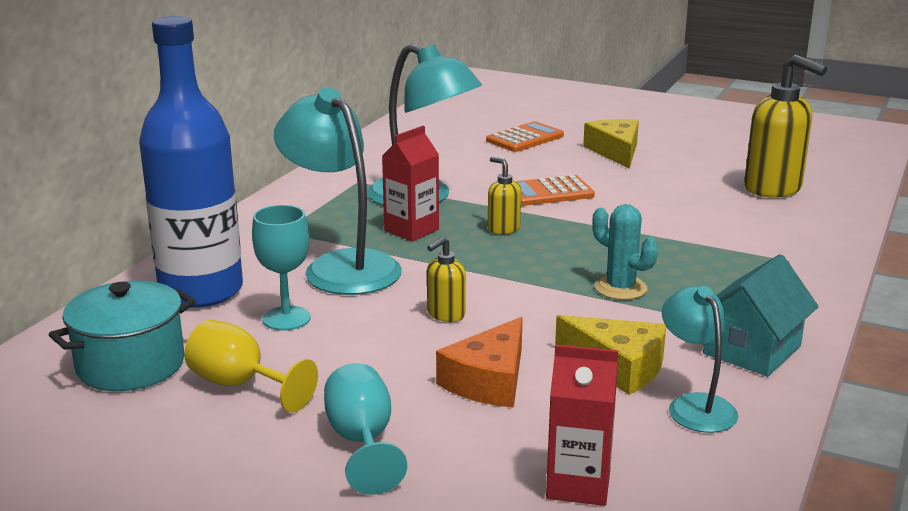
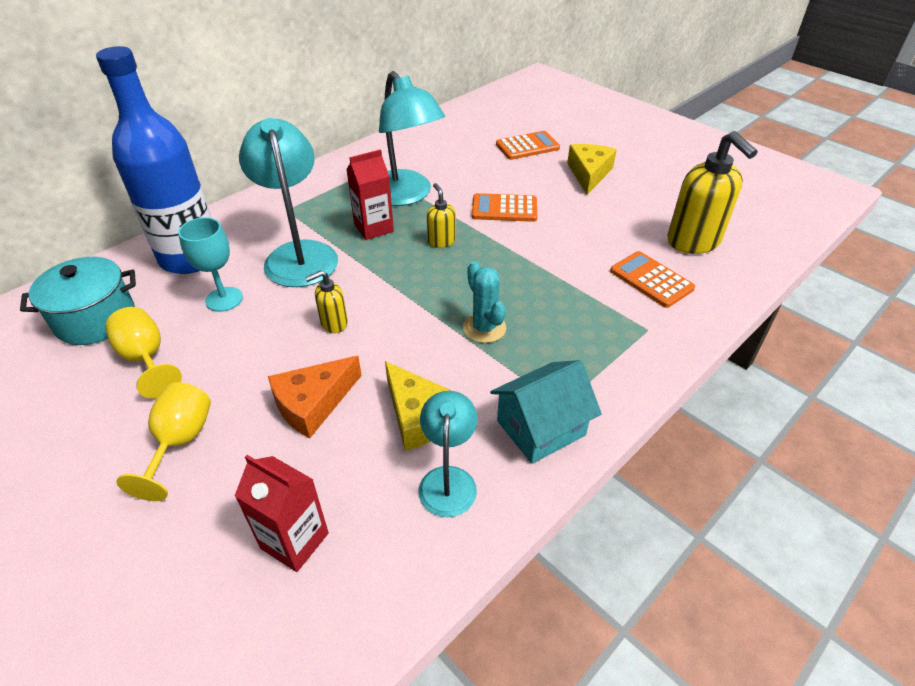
camera: 20 degrees right, 20 degrees up
(362, 442) = (180, 442): turquoise goblet -> yellow goblet
(758, 223) = (651, 280): none -> orange calculator

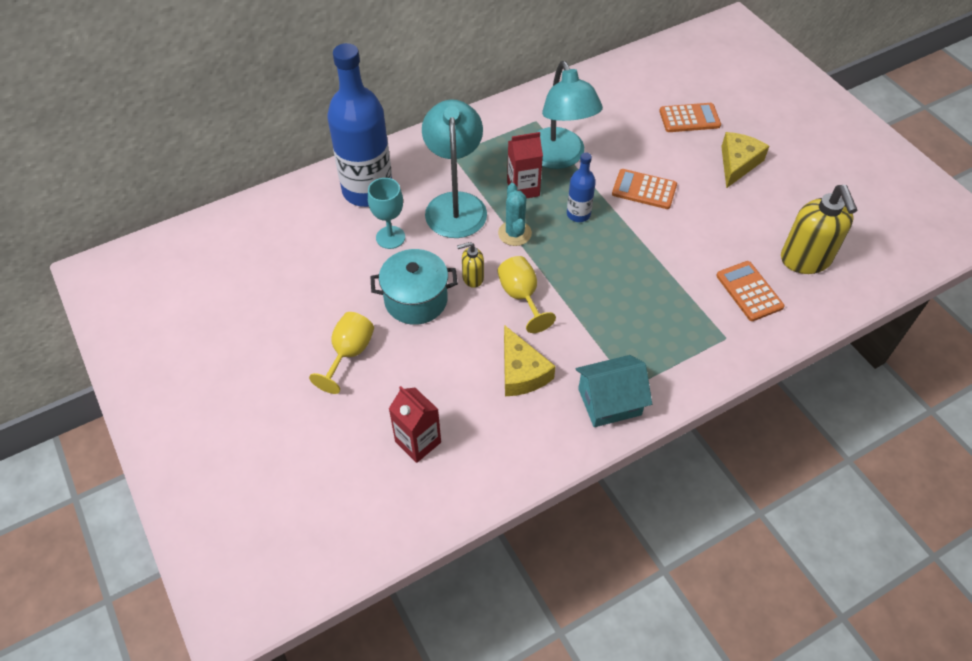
camera: 15 degrees right, 10 degrees up
(96, 319) = (293, 236): turquoise pot -> turquoise pot (416, 300)
(146, 359) = (329, 280): yellow goblet -> yellow goblet (521, 297)
(313, 404) = (445, 344): orange cheese -> none
(441, 241) = (578, 214): yellow soap dispenser -> blue bottle
(448, 479) = (530, 424): turquoise lamp -> none
(484, 328) = (591, 308): turquoise cactus -> turquoise cactus (514, 233)

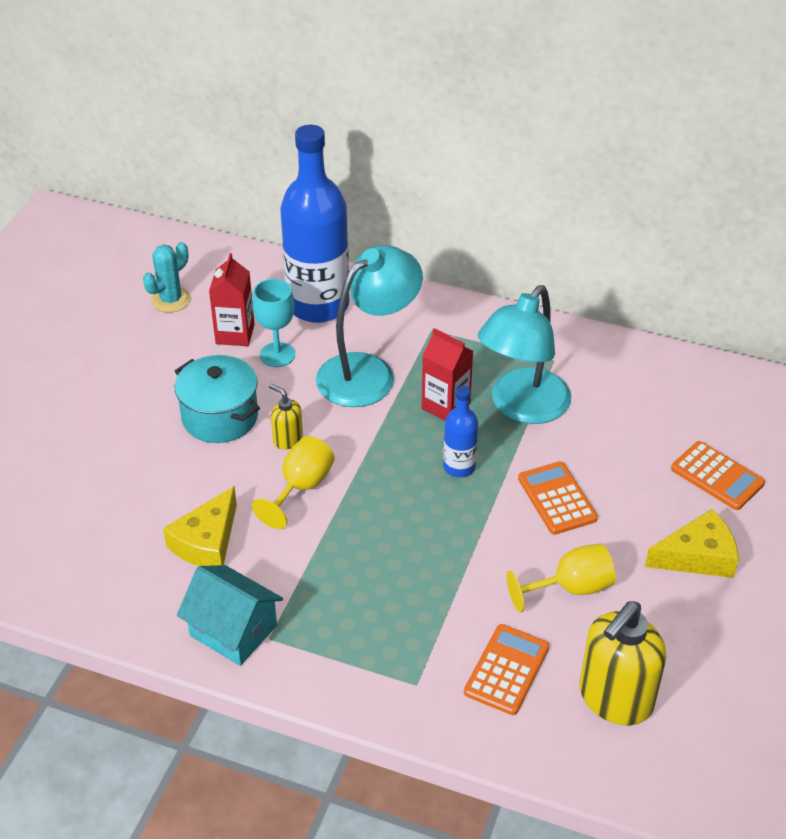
camera: 50 degrees right, 10 degrees down
(349, 353) = (114, 412): yellow goblet -> yellow goblet (571, 588)
(418, 442) = (59, 517): red carton -> red carton (235, 334)
(514, 233) = (378, 435): turquoise cactus -> turquoise cactus (171, 300)

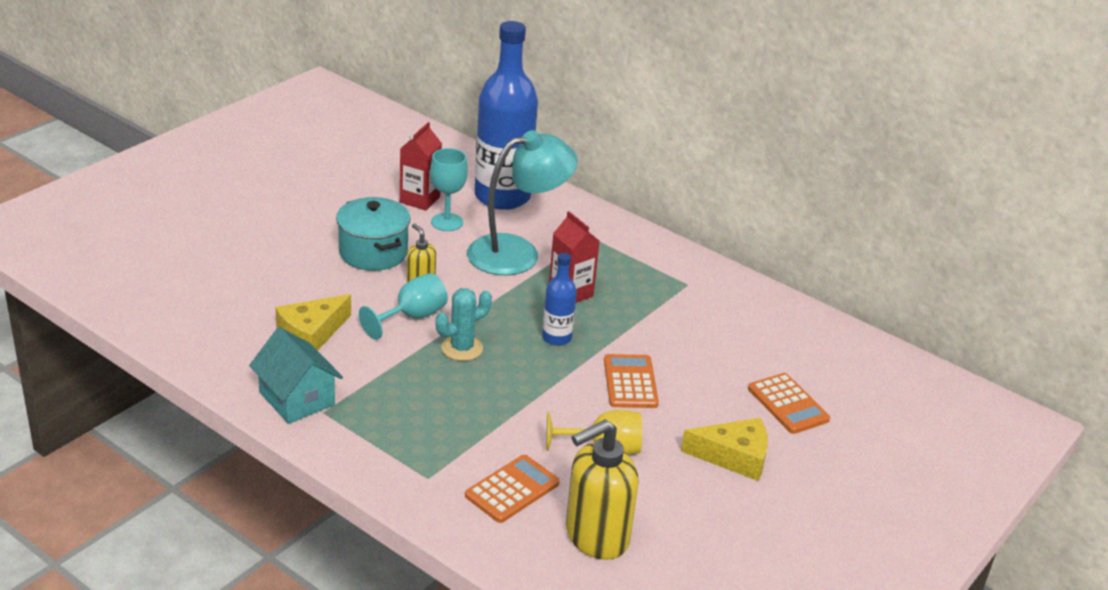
camera: 15 degrees right, 10 degrees down
(171, 300) = (380, 164): turquoise cactus -> turquoise cactus (462, 348)
(301, 487) = (412, 317): yellow goblet -> turquoise goblet
(522, 407) = (638, 310): turquoise lamp -> none

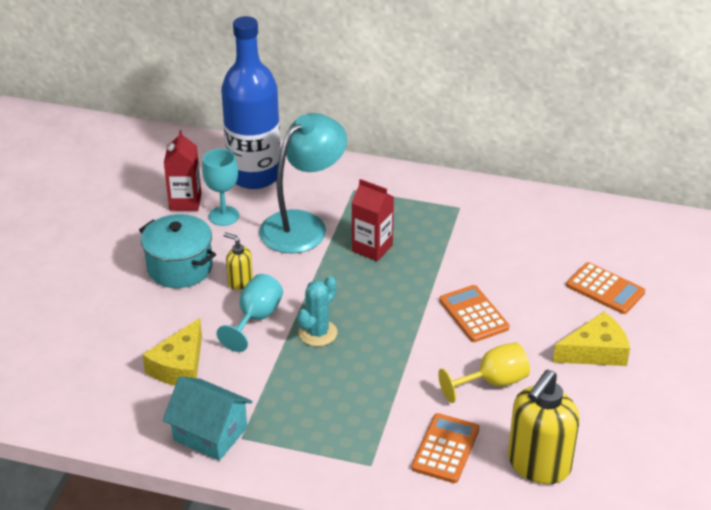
camera: 20 degrees left, 5 degrees up
(557, 338) = (388, 294): blue bottle -> none

